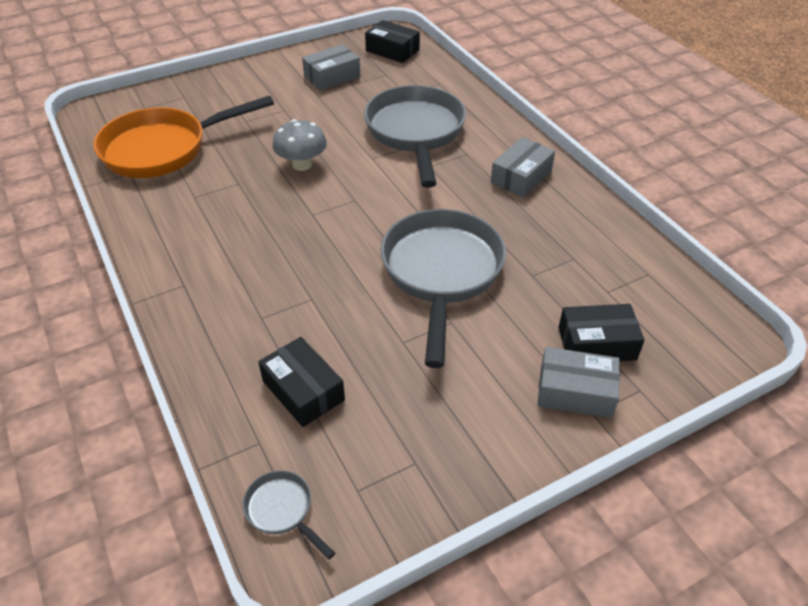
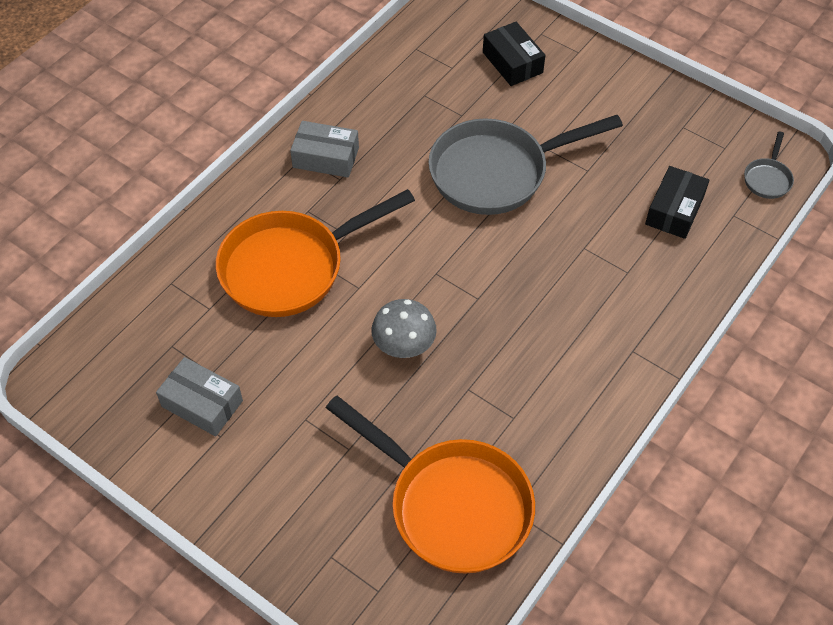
camera: 115 degrees left, 10 degrees up
(392, 50) = (104, 364): black box -> none
(415, 133) = (291, 267): grey pan -> orange pan
(575, 392) = (566, 64): grey box -> none

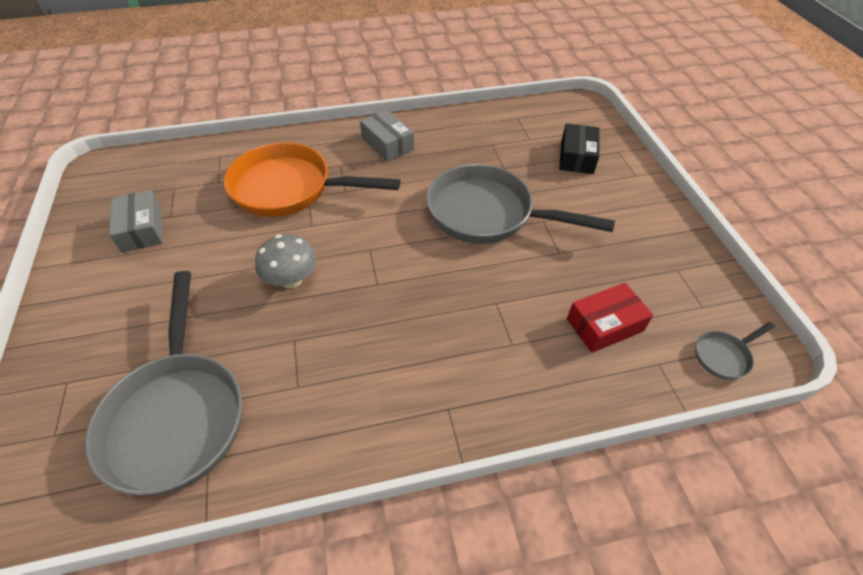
camera: 40 degrees right, 5 degrees down
(452, 505) = (177, 415): orange pan -> grey pan
(674, 210) = (604, 325): black box -> red box

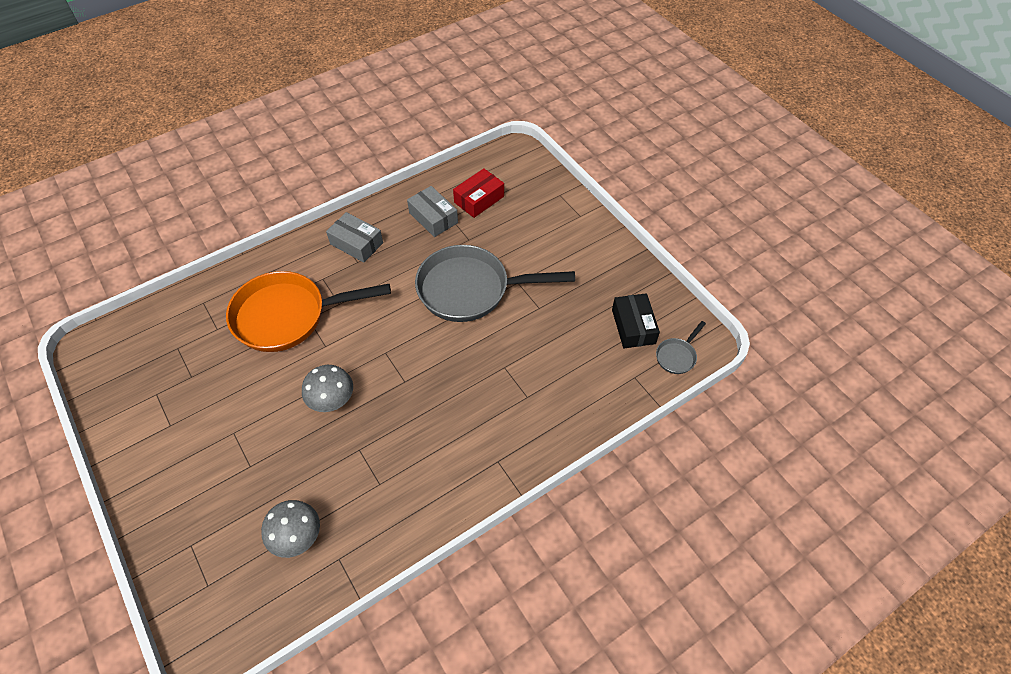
camera: 20 degrees left, 5 degrees up
(142, 229) = (172, 397): grey box -> grey box (433, 218)
(177, 415) = (297, 537): grey pan -> grey mushroom
(576, 157) = (527, 210): black box -> black box (633, 326)
(604, 325) = (589, 359): red box -> red box (479, 199)

